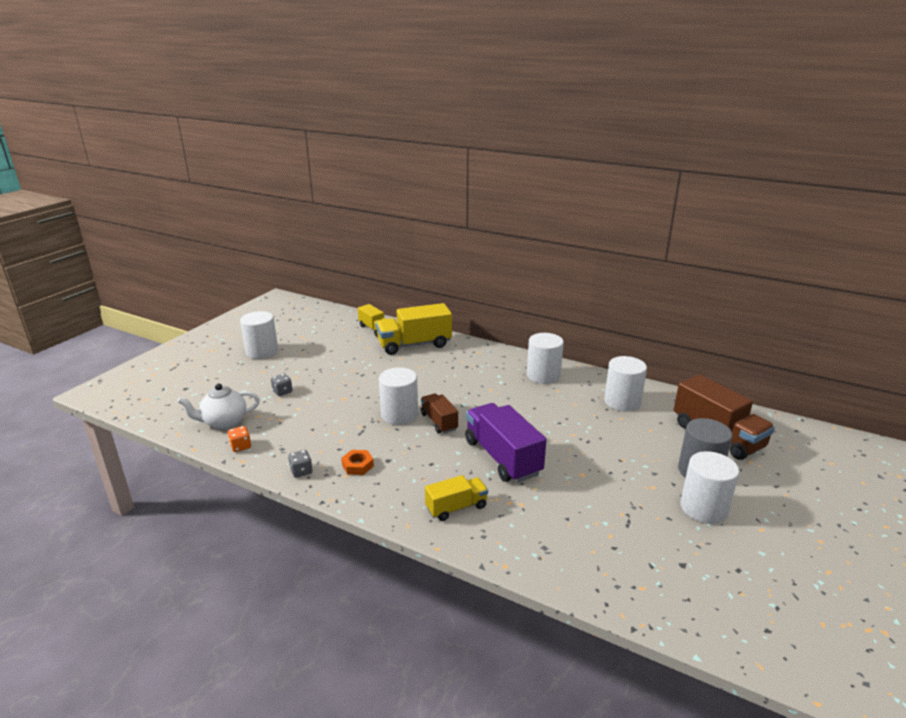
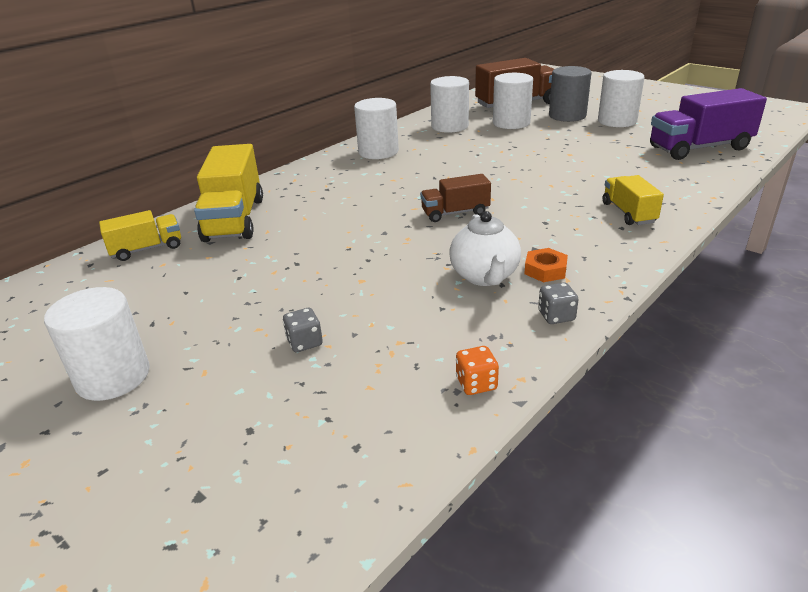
camera: 75 degrees left, 5 degrees up
(224, 422) = (385, 413): white teapot -> white teapot (485, 276)
(399, 414) = (428, 237): white cylinder -> white cylinder (511, 123)
(502, 457) = (538, 184): purple truck -> purple truck (699, 148)

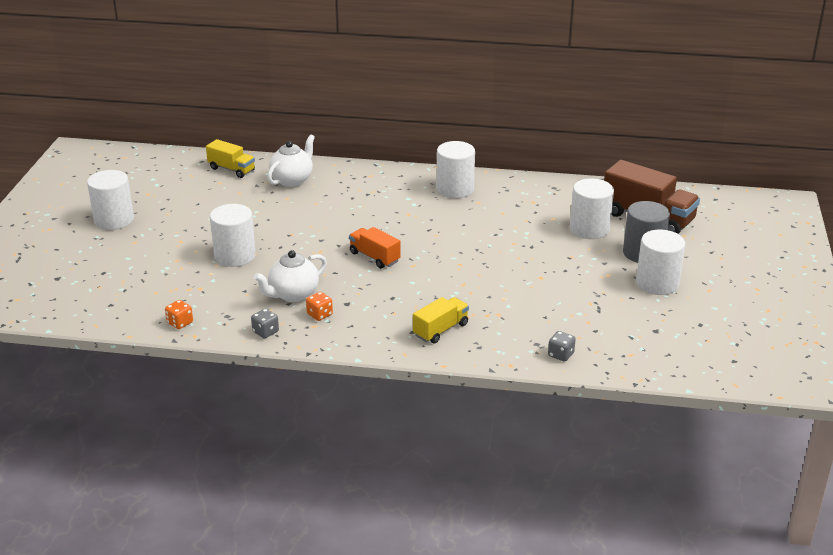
camera: 55 degrees right, 0 degrees up
(235, 219) = (292, 180): yellow truck -> white teapot
(304, 342) = (178, 260): grey dice -> grey dice (560, 355)
(449, 126) = (547, 202): white cylinder -> white cylinder (235, 256)
(455, 213) = (374, 257): brown truck -> orange truck
(545, 270) = (319, 314): orange nut -> orange dice
(699, 148) = (626, 342): purple truck -> none

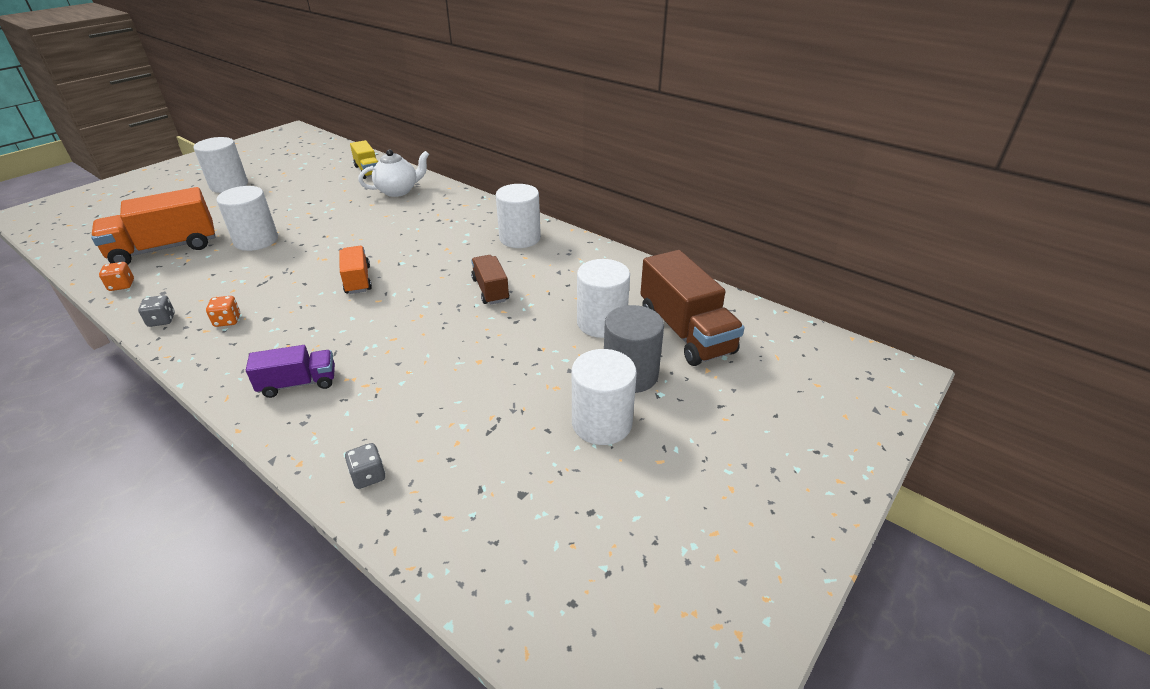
camera: 30 degrees right, 5 degrees up
(162, 287) = (165, 249): none -> orange truck
(293, 294) = (240, 292): white teapot -> none
(440, 330) = (298, 383): yellow truck -> purple truck
(485, 232) = (490, 290): none -> brown truck

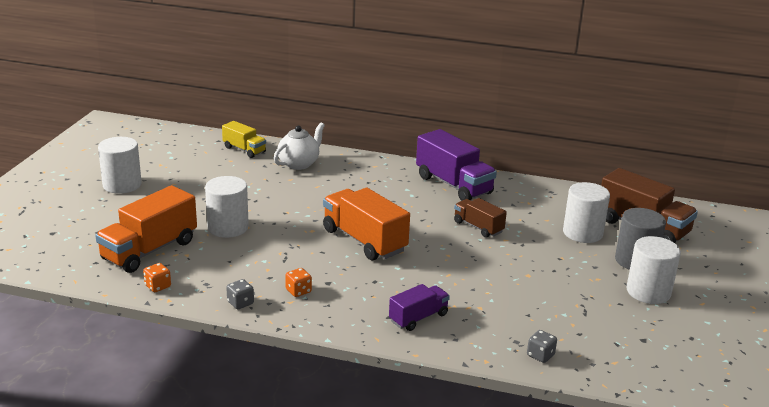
camera: 25 degrees left, 10 degrees down
(357, 280) = (364, 241): orange truck -> orange truck, size x1.76
(520, 238) = (453, 185): white cylinder -> purple truck

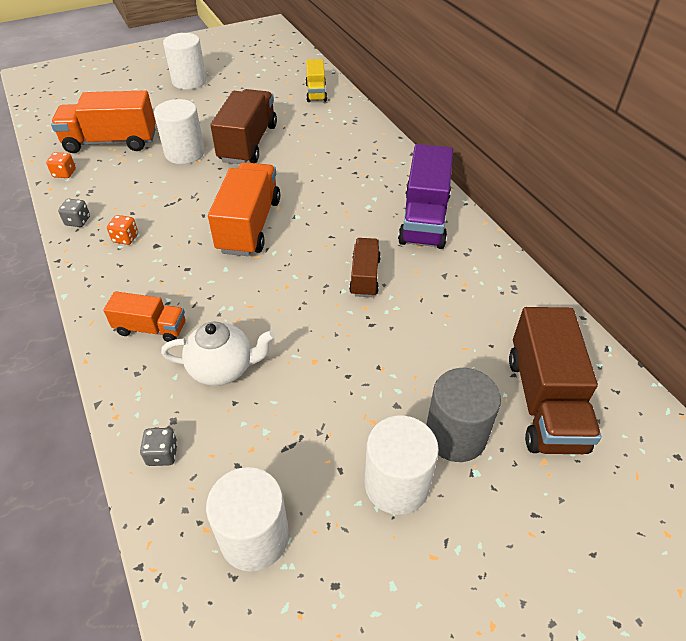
camera: 50 degrees right, 20 degrees up
(262, 200) = (248, 143): none -> brown truck
(299, 164) = (333, 125): white teapot -> white teapot (223, 368)
(418, 318) = (151, 328): purple truck -> orange truck
(582, 233) = (457, 357): white cylinder -> white cylinder (254, 537)

